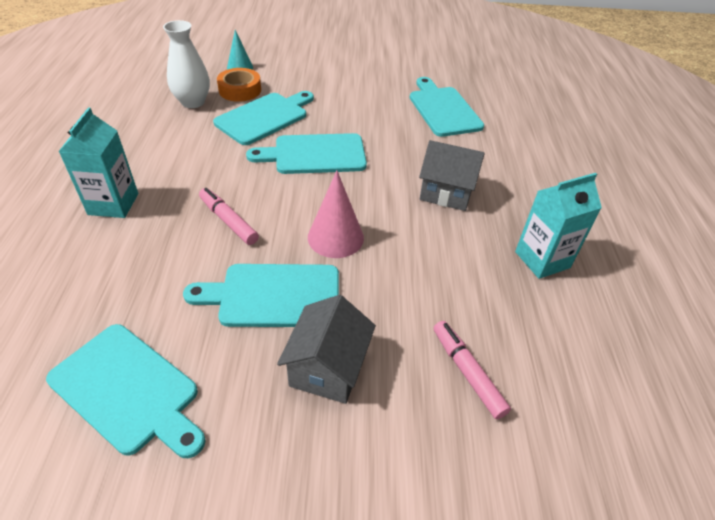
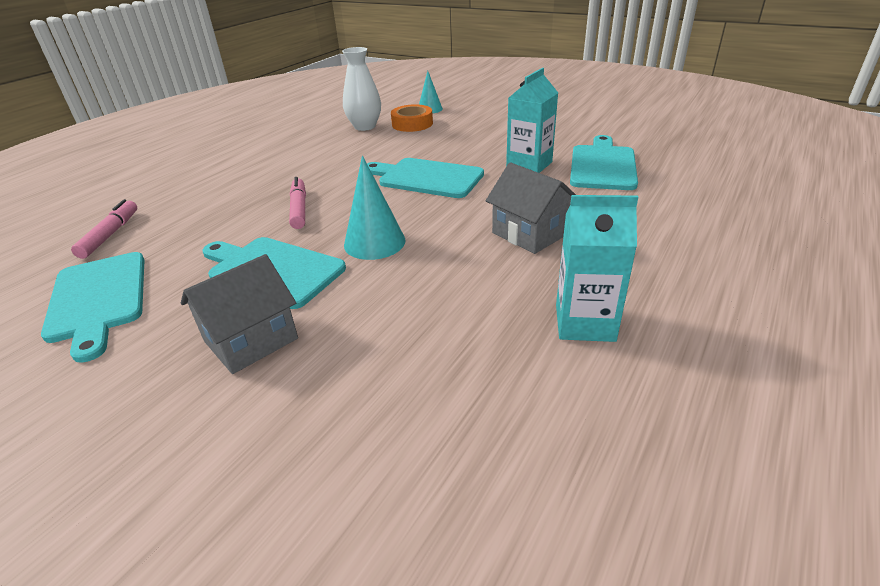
camera: 35 degrees right, 10 degrees down
(113, 204) = (232, 180): turquoise carton -> turquoise carton (529, 165)
(264, 117) = (412, 145): turquoise cutting board -> none
(335, 237) = (374, 242): pink cone -> turquoise cone
(467, 372) = (376, 396): pink marker -> pink marker (110, 235)

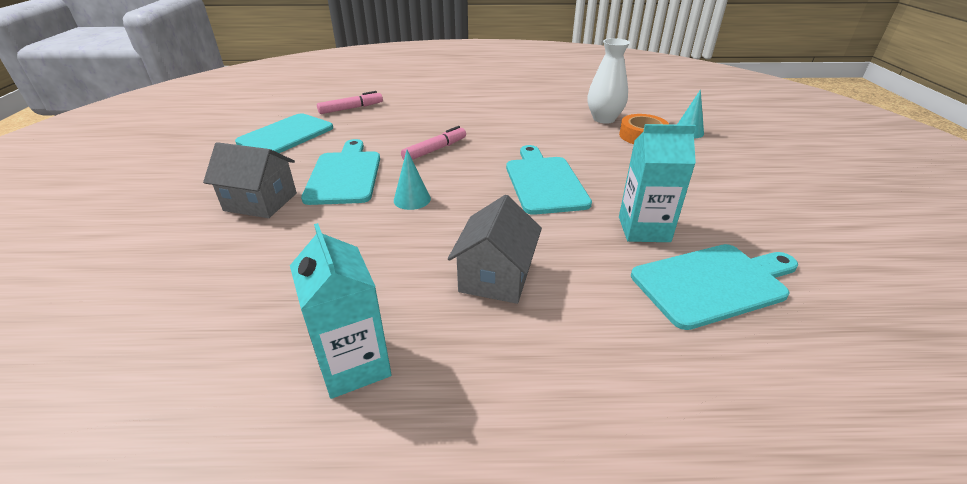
camera: 55 degrees right, 0 degrees up
(374, 242) = (412, 199): turquoise cone -> turquoise cone, size x0.66

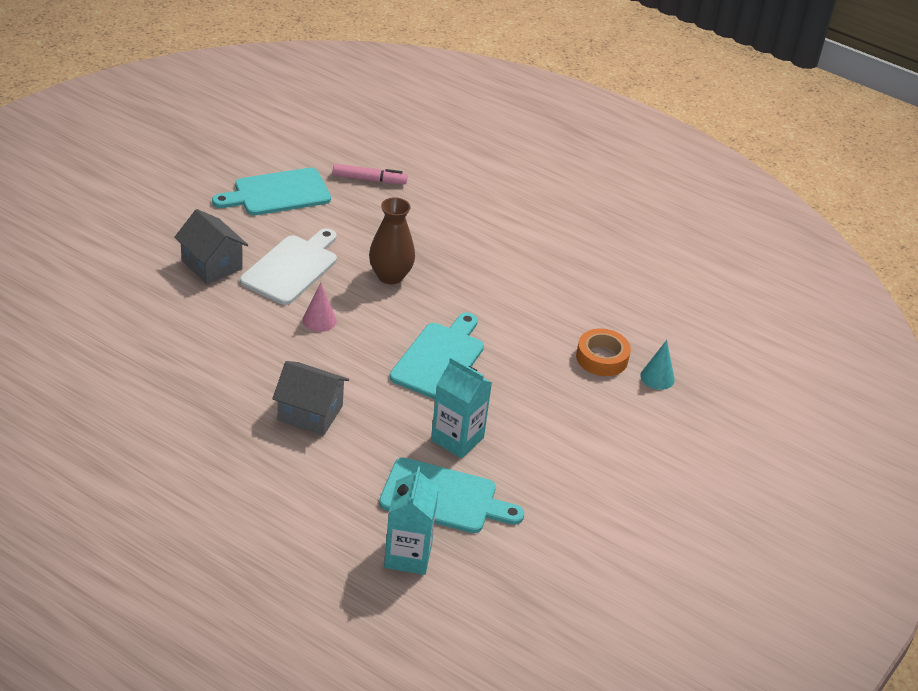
camera: 30 degrees right, 5 degrees up
(345, 175) = (292, 268): turquoise cutting board -> white cutting board
(354, 365) = (181, 418): turquoise carton -> turquoise carton (408, 555)
(412, 199) = (319, 320): turquoise cone -> pink cone
(435, 150) = (390, 276): pink marker -> brown vase
(495, 277) = (310, 413): grey house -> grey house turned 60 degrees clockwise
(604, 119) = (598, 318): white vase -> none

